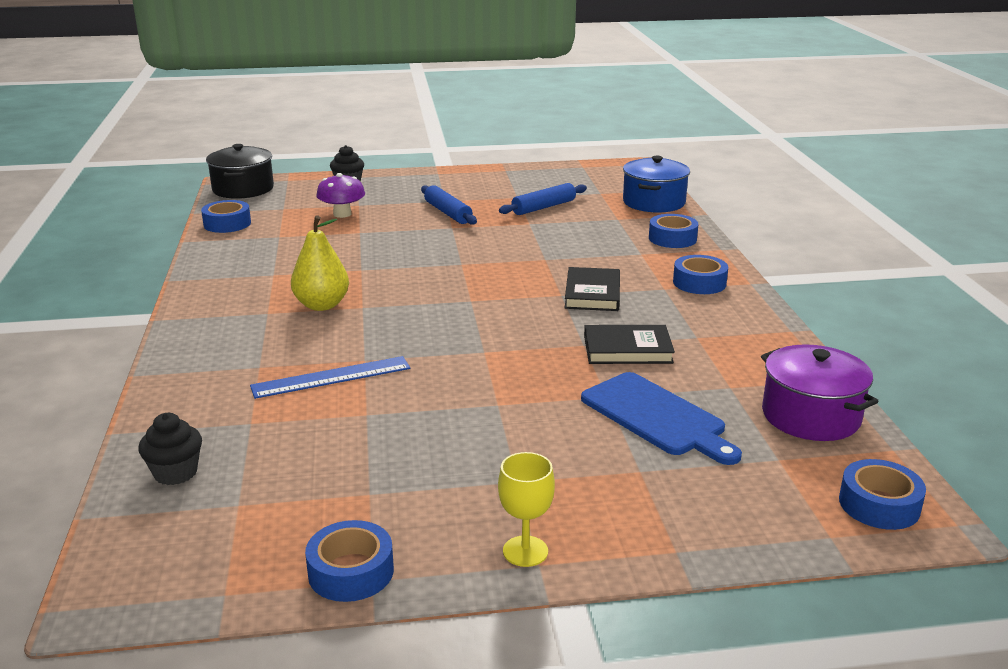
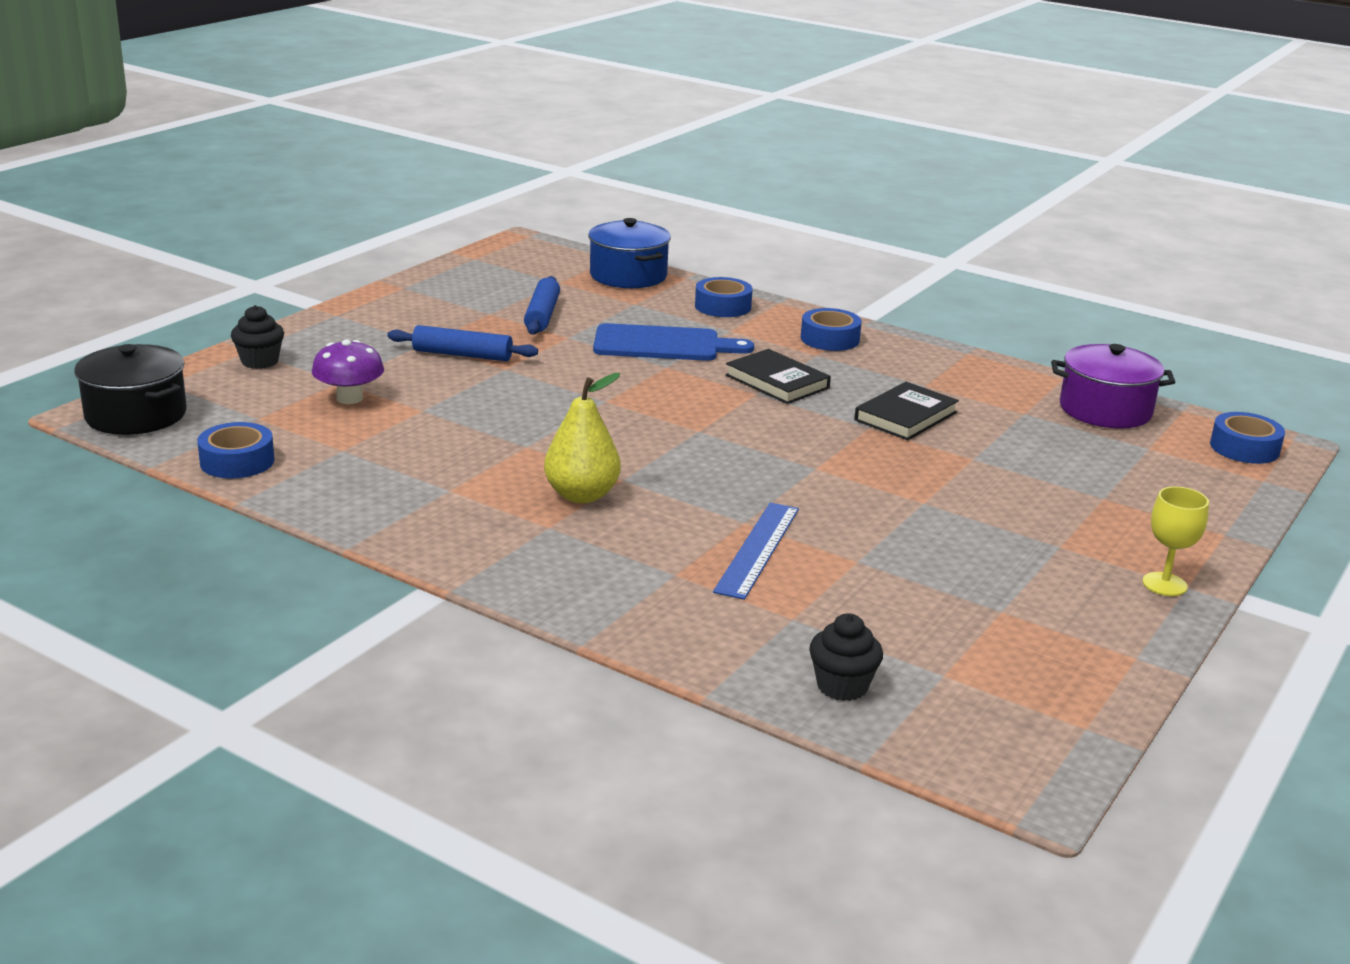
camera: 50 degrees left, 0 degrees up
(351, 572) = (1114, 662): blue tape -> none
(657, 417) = (1033, 456): blue cutting board -> blue cutting board (663, 344)

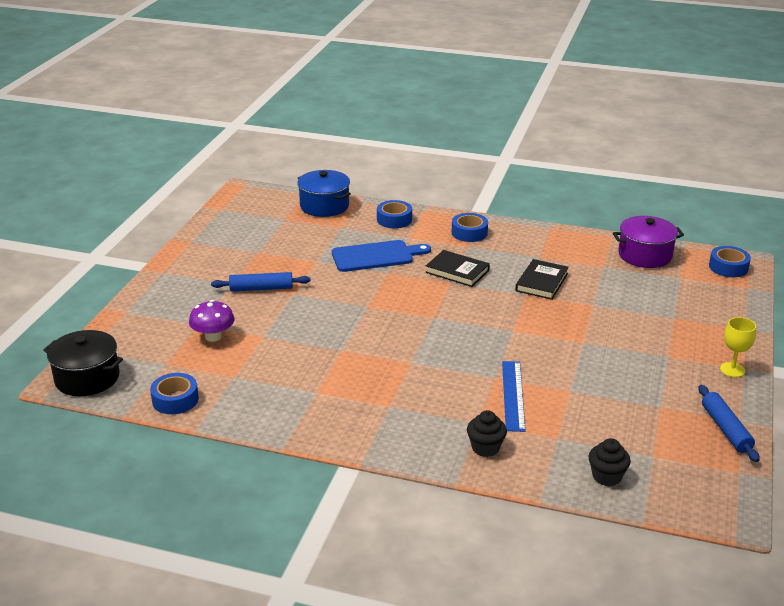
camera: 15 degrees left, 5 degrees up
(260, 361) = (138, 319): black cupcake -> black cupcake (485, 448)
(542, 315) = (291, 248): blue rolling pin -> blue rolling pin (726, 429)
(582, 495) = (394, 379): yellow pear -> none

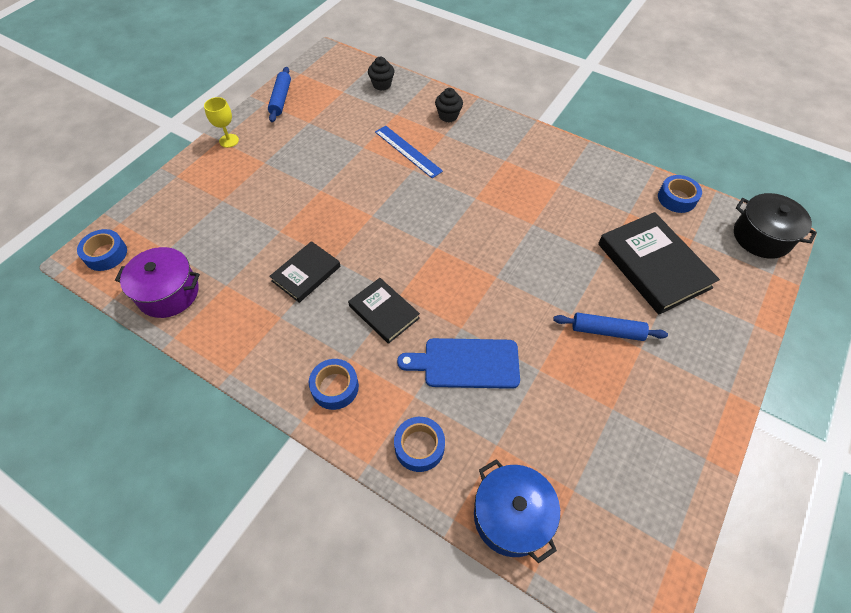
camera: 165 degrees left, 25 degrees up
(213, 336) = (653, 265): purple mushroom -> black book
(513, 395) = (408, 151): blue ruler -> blue ruler turned 60 degrees counterclockwise

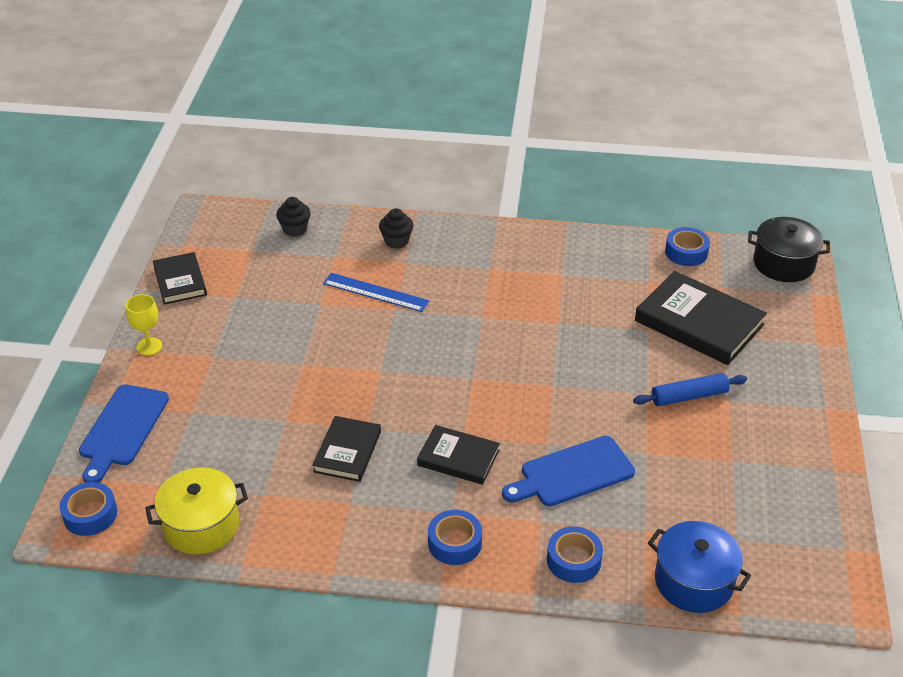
camera: 25 degrees left, 15 degrees down
(168, 293) = (201, 525): purple pot -> yellow pot
(170, 196) = (122, 429): none -> blue cutting board
(281, 99) = (180, 281): blue rolling pin -> black book

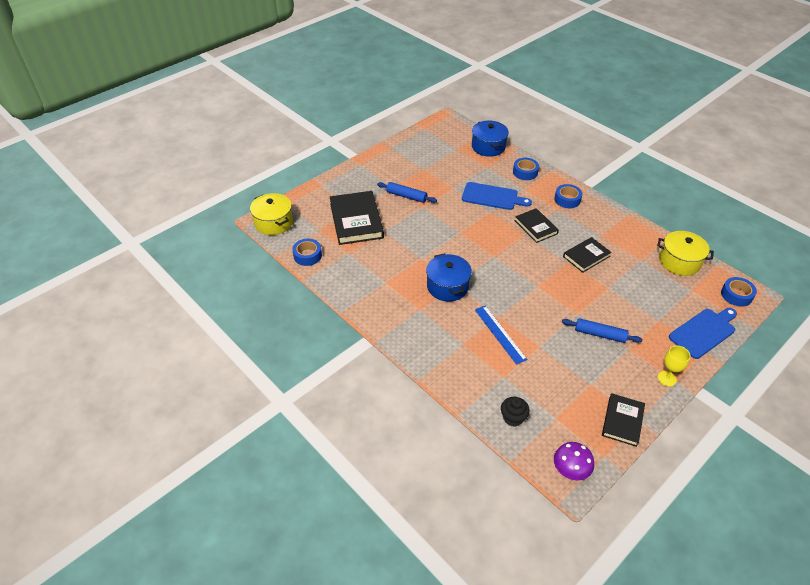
camera: 140 degrees left, 5 degrees up
(209, 220) = (570, 470): none -> purple mushroom
(258, 353) = (600, 334): none -> blue rolling pin
(396, 241) = (454, 363): black cupcake -> none
(488, 309) = (447, 286): none -> blue pot
(783, 263) = (273, 223): black pot -> yellow pot

